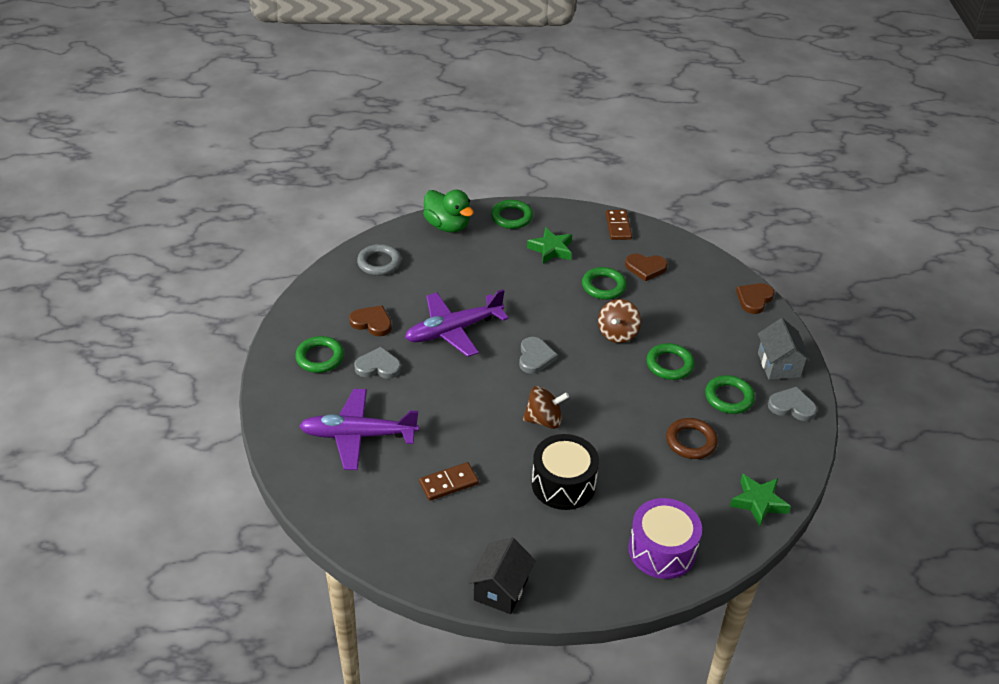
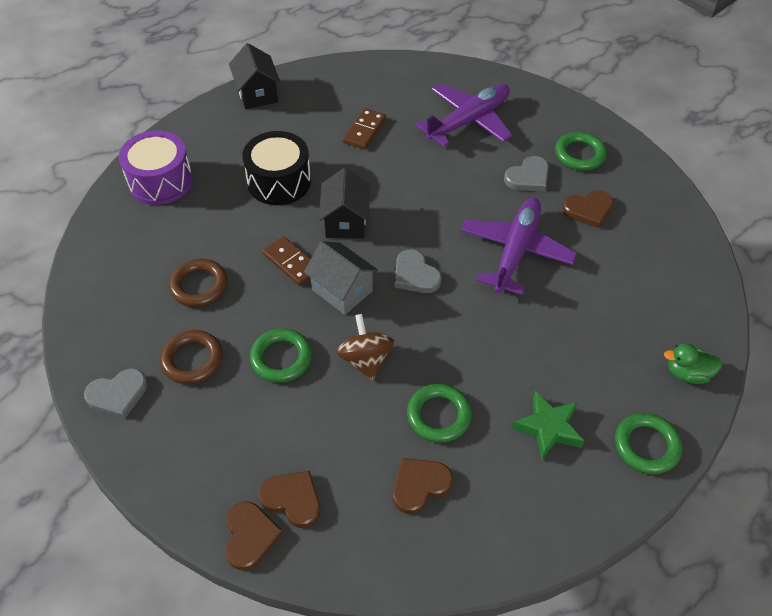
camera: 140 degrees right, 10 degrees up
(379, 263) = (674, 274): grey ring -> none
(447, 226) = (687, 373): green duck -> green duck, size x0.62
(544, 420) = (345, 221): brown spinning top -> black house
(618, 226) = (518, 538): brown domino -> brown domino (291, 262)
(719, 300) = (292, 499): none -> brown heart
(729, 397) = (192, 360): green ring -> brown ring
(758, 502) = (100, 267): green star -> none
(779, 365) = (161, 444): grey house -> grey house (342, 290)

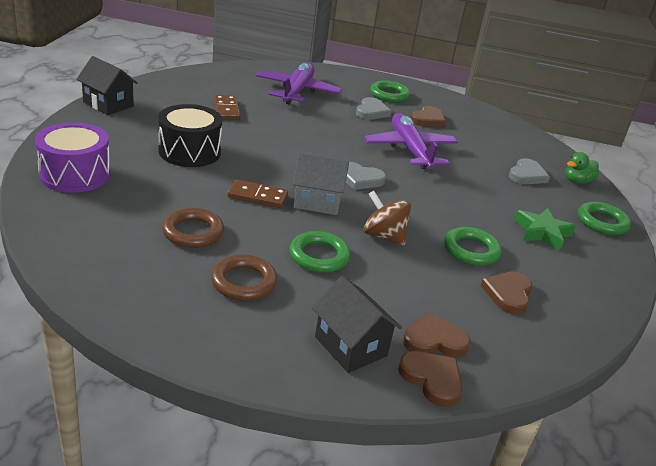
camera: 40 degrees left, 20 degrees down
(118, 395) = (199, 331): grey heart -> grey heart (527, 175)
(345, 221) = (272, 162): black house -> black house (350, 346)

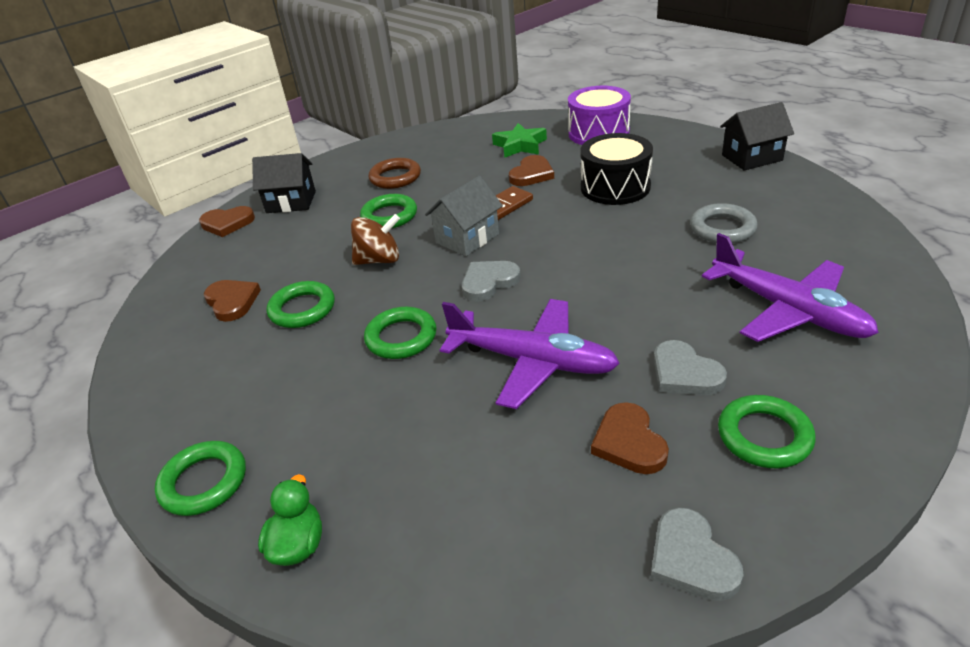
camera: 135 degrees right, 5 degrees up
(193, 232) = (474, 168): brown ring -> none
(226, 110) = (722, 228): brown domino -> grey ring
(434, 340) = (249, 238): brown heart -> brown heart (531, 174)
(444, 196) = (401, 337): none -> green ring
(527, 175) = (371, 474): grey heart -> grey heart (691, 559)
(542, 233) = (260, 390): green star -> green star (520, 145)

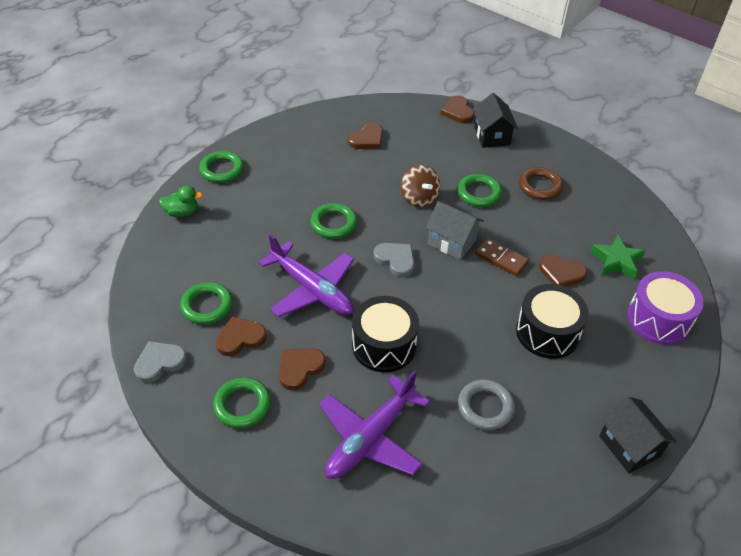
camera: 75 degrees right, 10 degrees up
(302, 309) = (361, 172): green ring -> green ring (207, 306)
(531, 361) = (311, 289): purple plane -> purple plane turned 60 degrees counterclockwise
(637, 296) = (384, 345): none -> black drum
(684, 373) = (300, 368): grey heart -> brown heart

